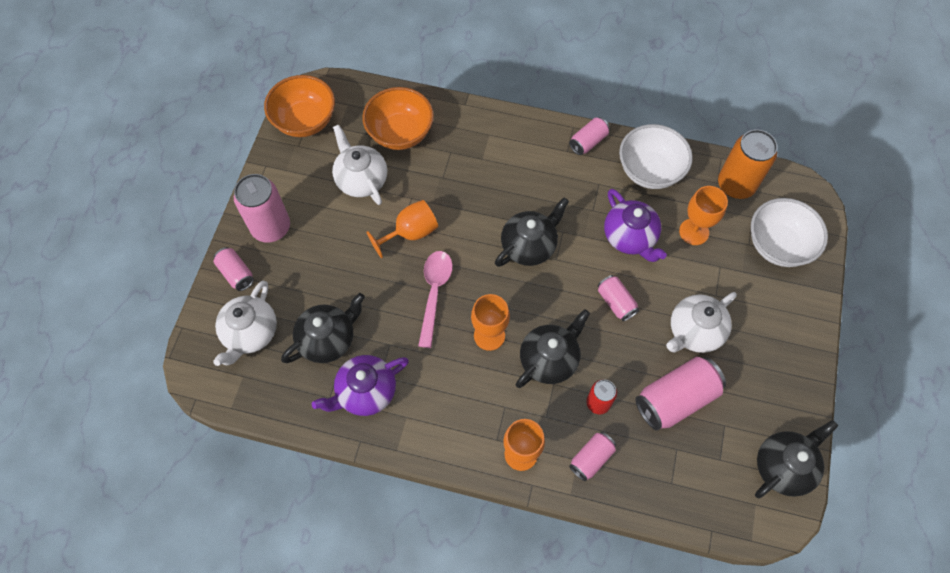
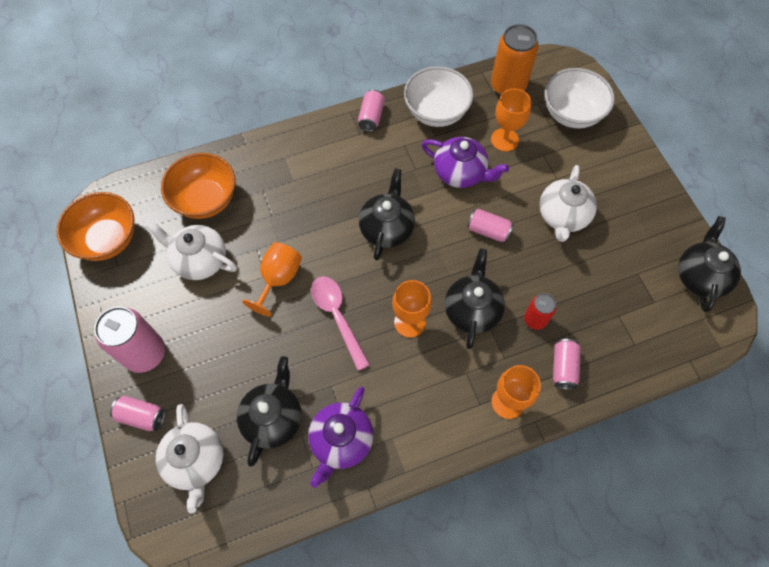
camera: 35 degrees left, 0 degrees up
(675, 399) = (588, 277): pink can -> none

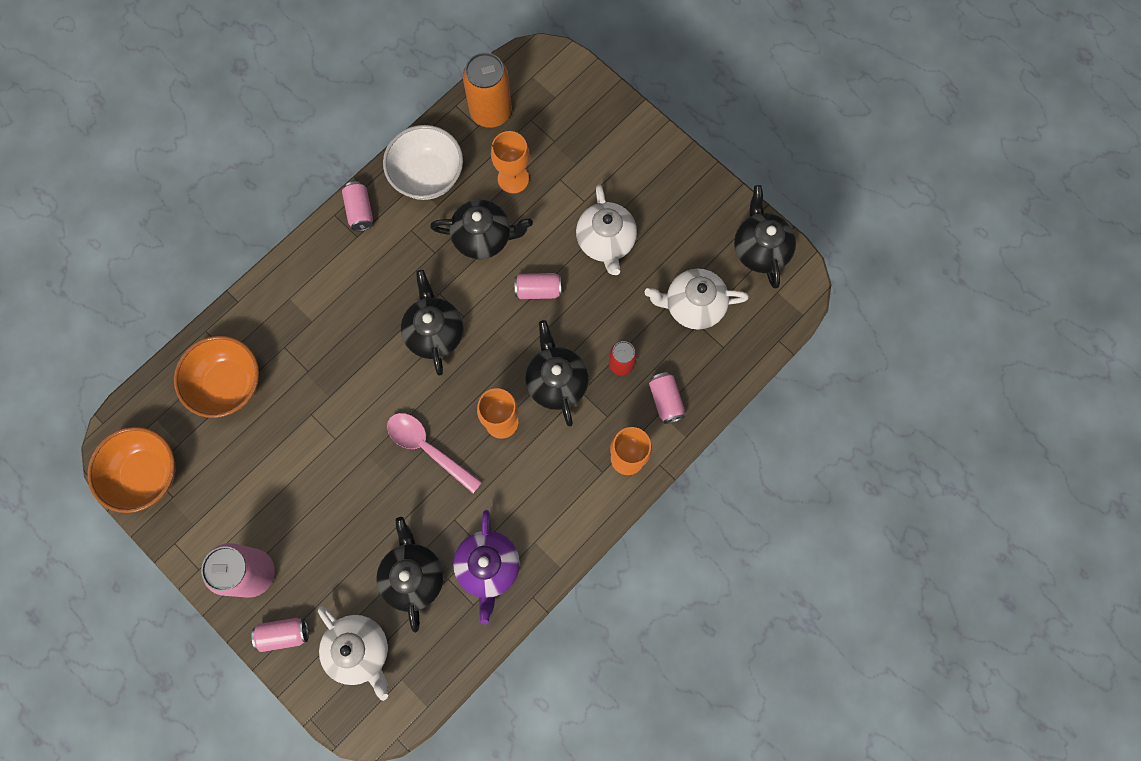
camera: 25 degrees left, 10 degrees up
(199, 260) = (257, 453): white teapot -> white teapot (693, 305)
(278, 279) = (349, 436): orange goblet -> none
(460, 173) = (483, 237): purple teapot -> black teapot
(571, 113) = (570, 118): white bowl -> none

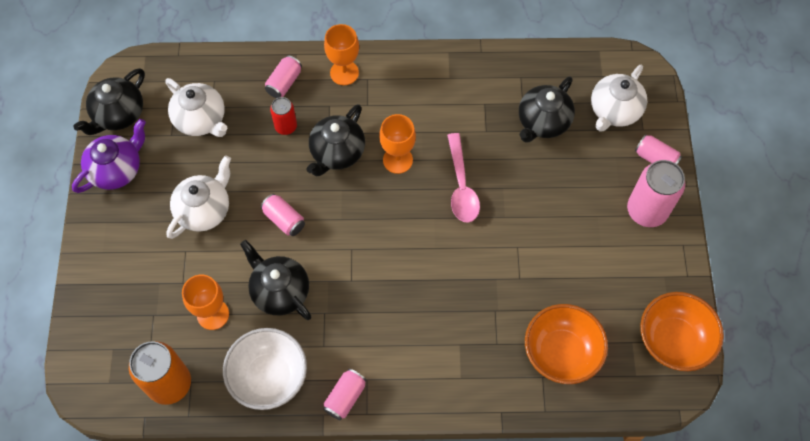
camera: 135 degrees left, 10 degrees down
(359, 650) = (614, 111): white teapot -> white teapot turned 150 degrees counterclockwise
(434, 332) = (382, 256): black teapot -> none
(488, 567) = (491, 88): purple teapot -> purple teapot (117, 169)

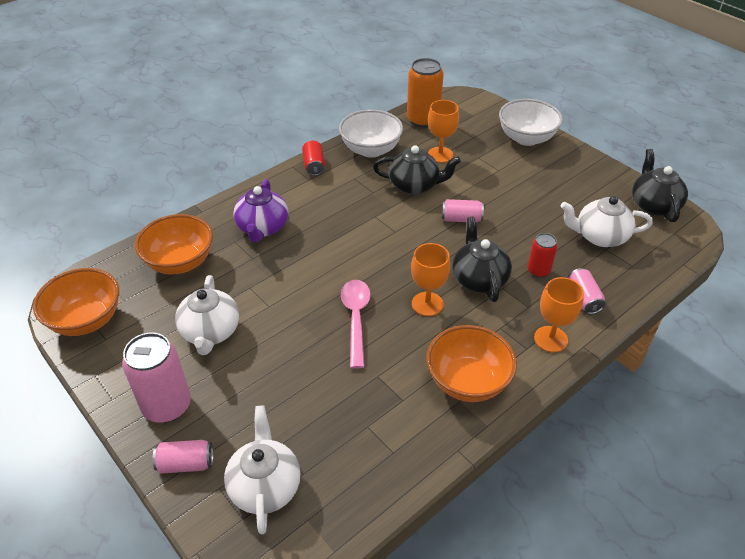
camera: 140 degrees right, 20 degrees down
(108, 271) = (526, 138): none -> white bowl
(117, 169) = (602, 180): purple teapot -> purple teapot (262, 228)
(204, 210) = (519, 193): white teapot -> white teapot (210, 332)
(345, 397) = (314, 165): pink can -> red can
(431, 85) = (467, 381): none -> orange bowl
(461, 186) = (356, 319): pink spoon -> pink spoon turned 45 degrees clockwise
(543, 122) = (331, 421): black teapot -> none

